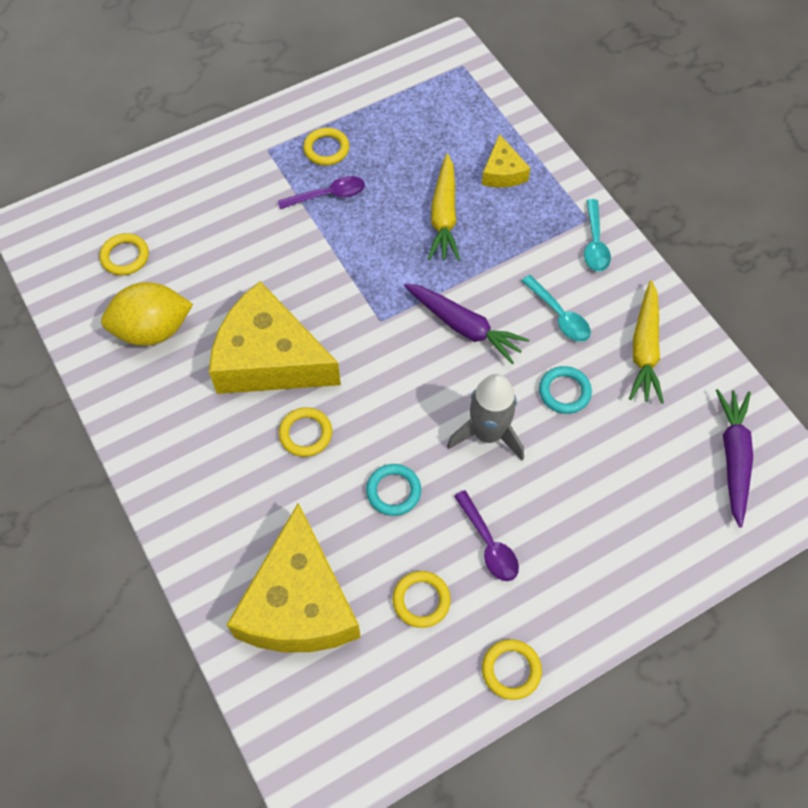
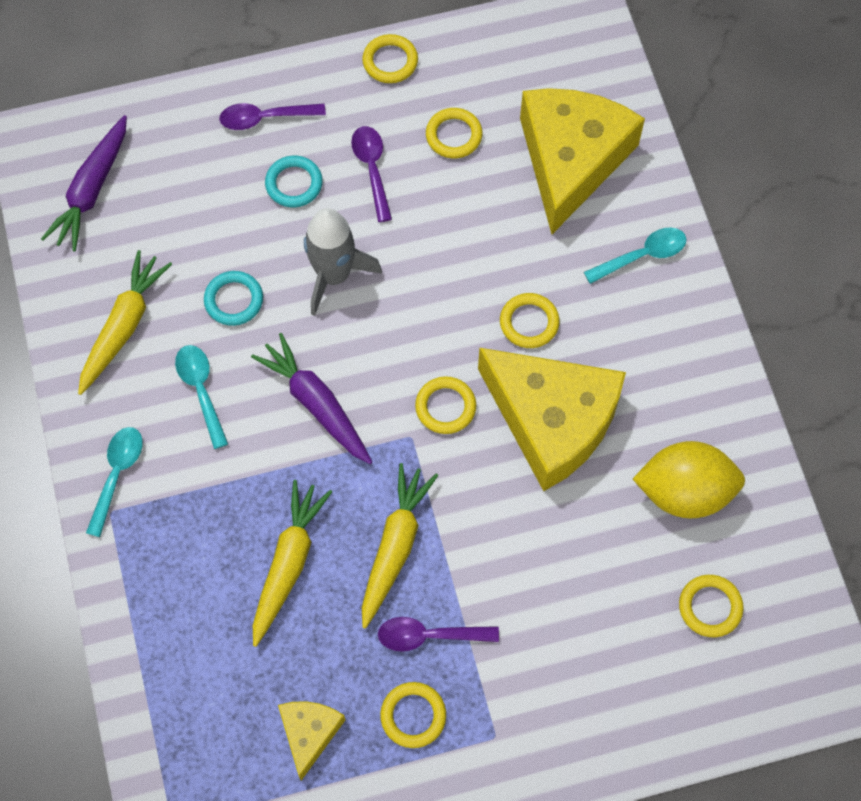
camera: 165 degrees left, 5 degrees up
(214, 520) = (642, 256): none -> turquoise spoon
(359, 349) = (445, 407): none -> yellow ring
(369, 244) = (395, 546): none -> yellow carrot
(393, 491) = (451, 241): turquoise ring -> turquoise ring (294, 184)
(502, 172) = (188, 612): yellow cheese -> yellow cheese (309, 733)
(610, 571) = (265, 118): none -> purple spoon

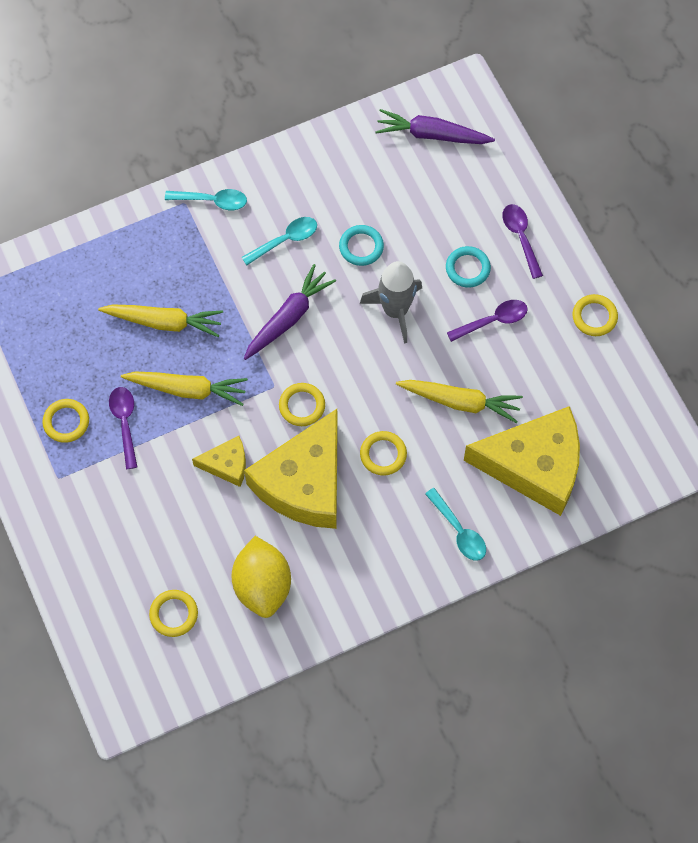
camera: 80 degrees right, 0 degrees up
(124, 326) = (326, 180): yellow carrot -> yellow carrot (460, 402)
(309, 733) = (46, 358): yellow cheese -> yellow cheese (227, 465)
(453, 135) = (537, 375): yellow ring -> none

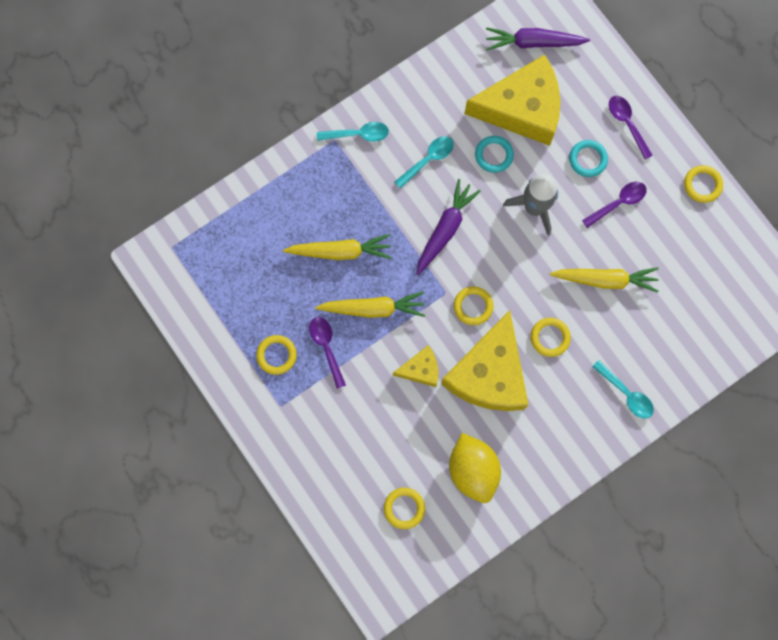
camera: 10 degrees left, 10 degrees up
(534, 466) = (677, 326): yellow cheese -> yellow cheese (522, 109)

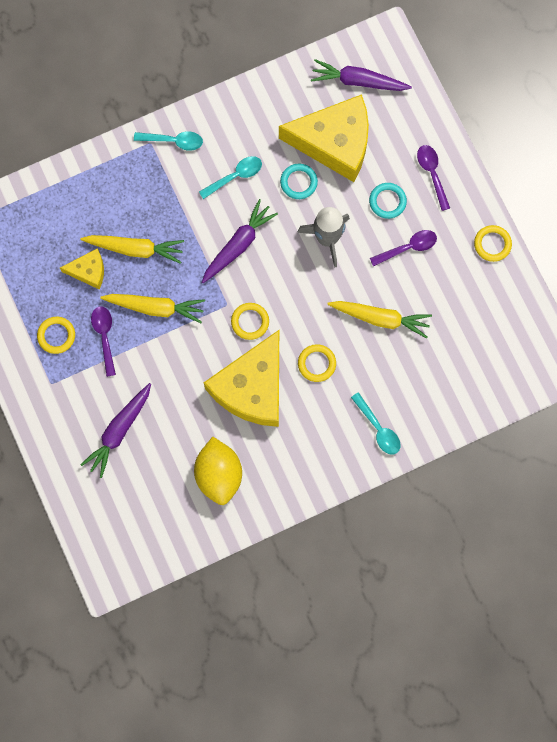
camera: 10 degrees right, 0 degrees up
(361, 443) = (119, 431): none -> purple carrot
(404, 508) = (147, 498): yellow ring -> none
(420, 369) = (189, 372): yellow cheese -> yellow cheese (88, 271)

